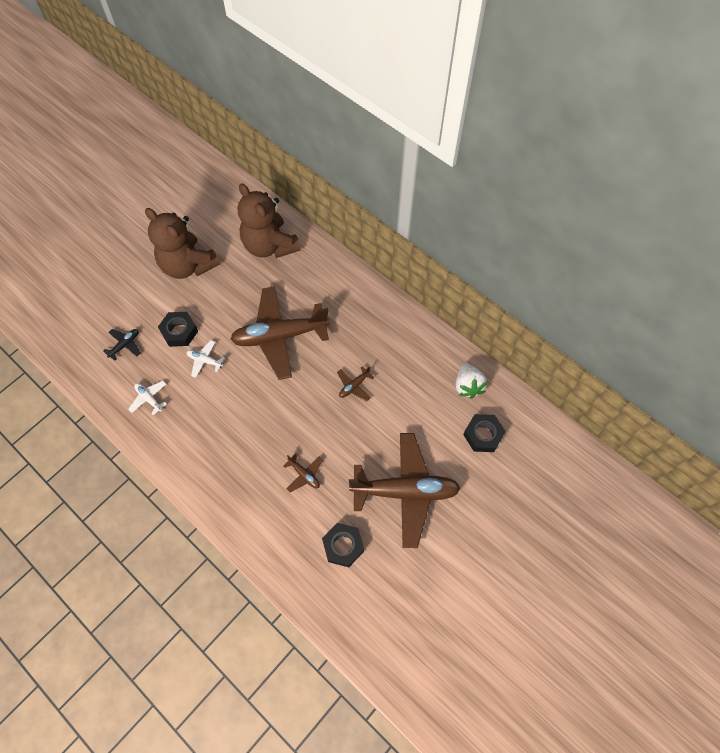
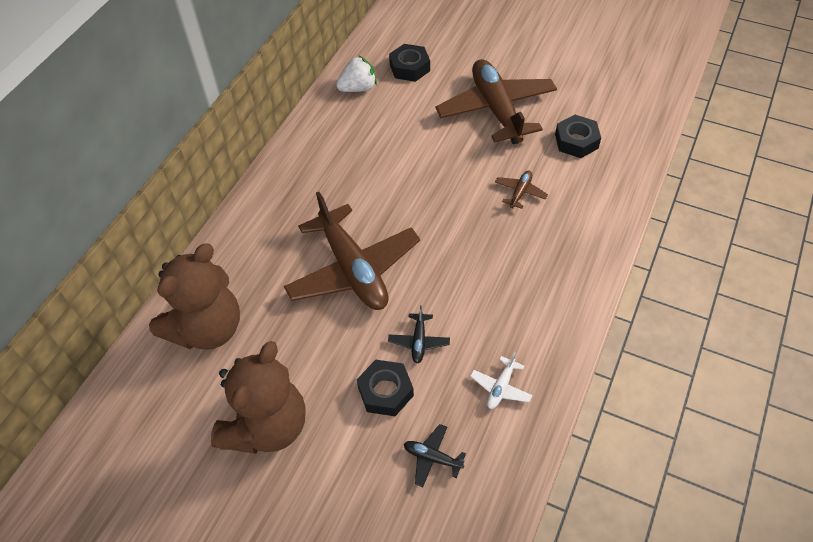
camera: 105 degrees left, 10 degrees down
(205, 361) = (419, 341): white plane -> black plane
(354, 386) = (395, 178): brown plane -> none

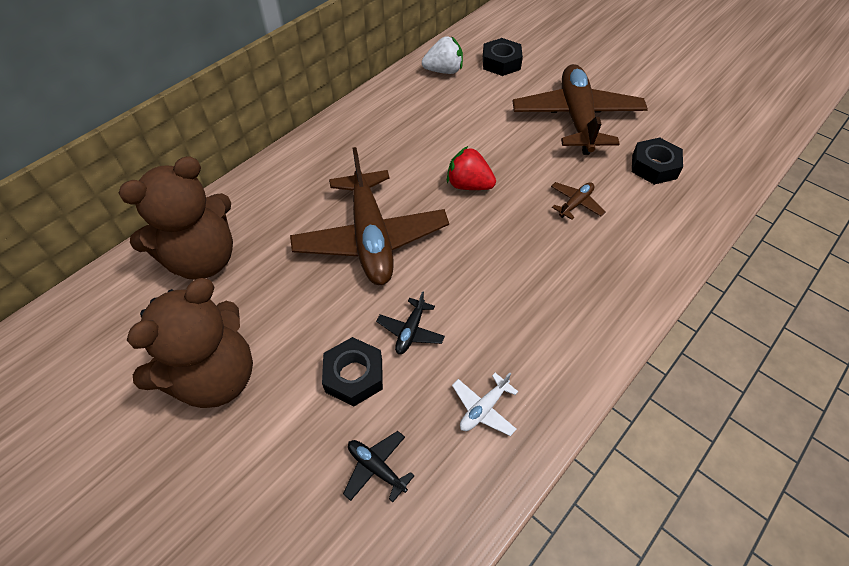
camera: 15 degrees right, 0 degrees up
(422, 198) = (469, 185): none -> red strawberry

